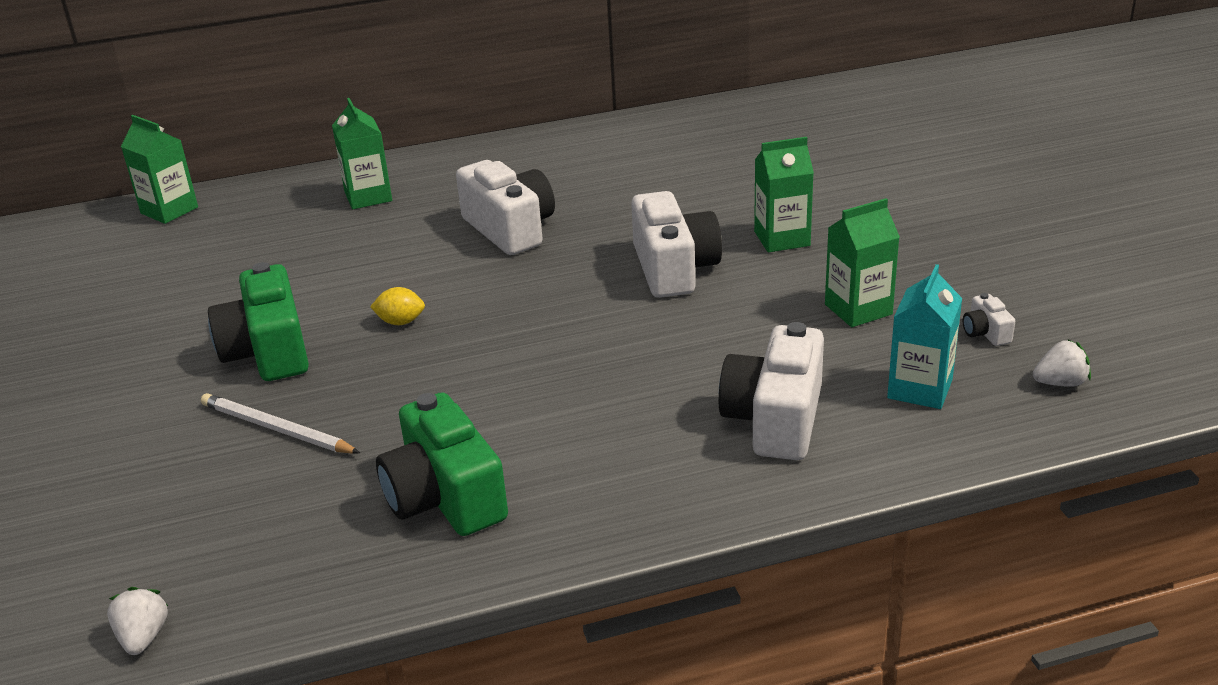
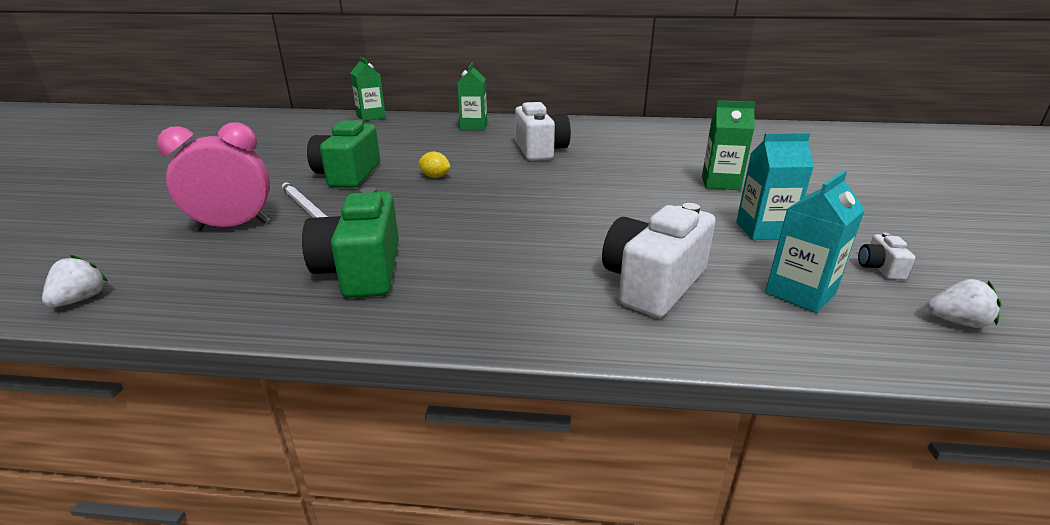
camera: 20 degrees right, 5 degrees down
(204, 485) = (233, 226): none -> pink clock
(673, 268) = (631, 184): white camera -> none
(858, 309) = (763, 231): green carton -> turquoise carton

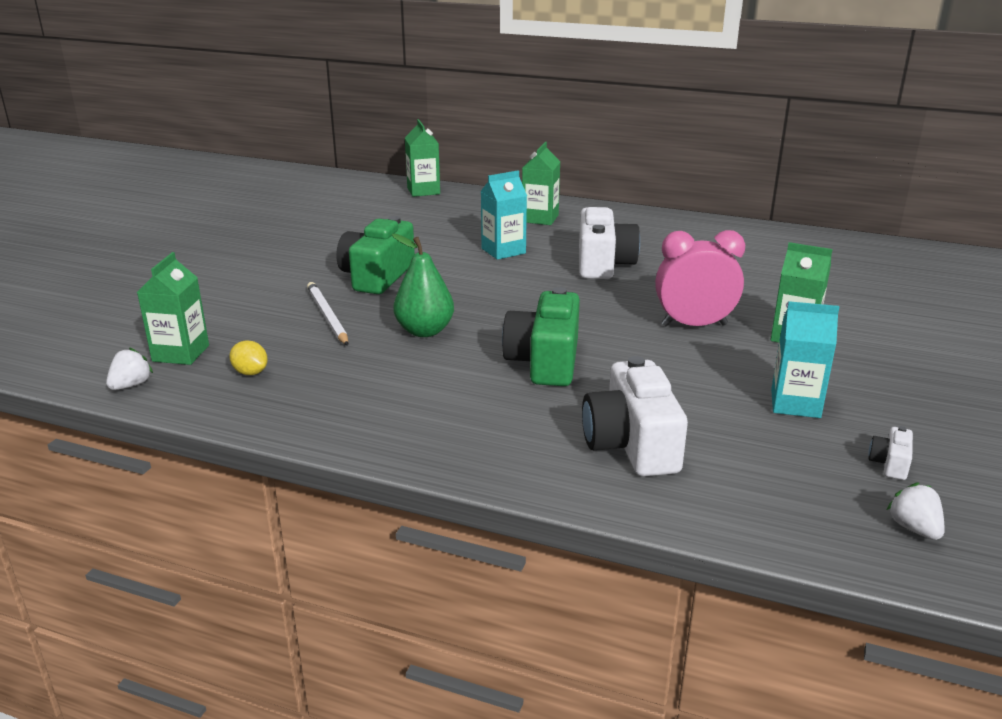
camera: 15 degrees right, 0 degrees up
(146, 259) = (181, 353): none -> green carton
(233, 226) = (256, 327): pink clock -> pink clock (694, 325)
(362, 270) = (363, 390): green camera -> green camera (545, 361)
(408, 211) = (424, 331): none -> green pear
(435, 177) = (467, 289): yellow lemon -> yellow lemon (250, 372)
(653, 283) = (632, 444): white camera -> white camera turned 60 degrees counterclockwise
(800, 293) = (775, 476): turquoise carton -> turquoise carton (503, 251)
(956, 322) = (914, 528): white strawberry -> white strawberry turned 135 degrees counterclockwise

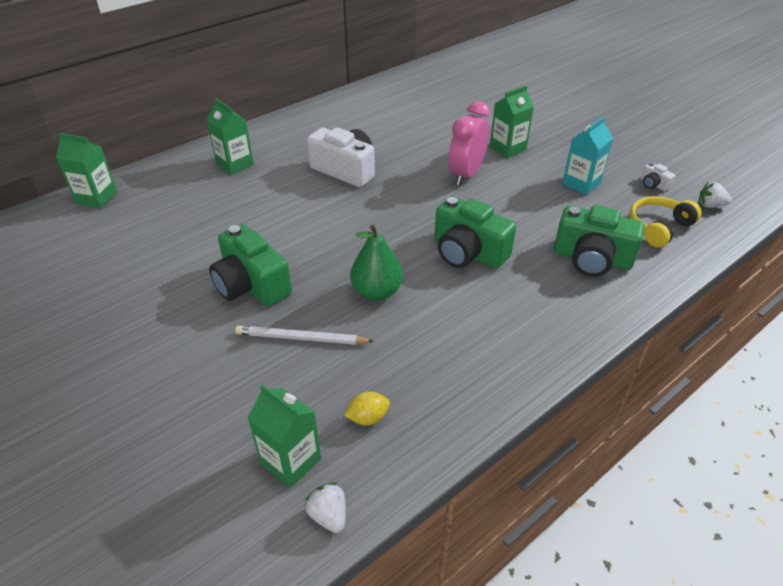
camera: 60 degrees left, 15 degrees up
(503, 251) = (274, 203): turquoise carton -> none
(632, 444) = (592, 259): white camera -> green camera
(778, 486) = (658, 227): none -> yellow headphones

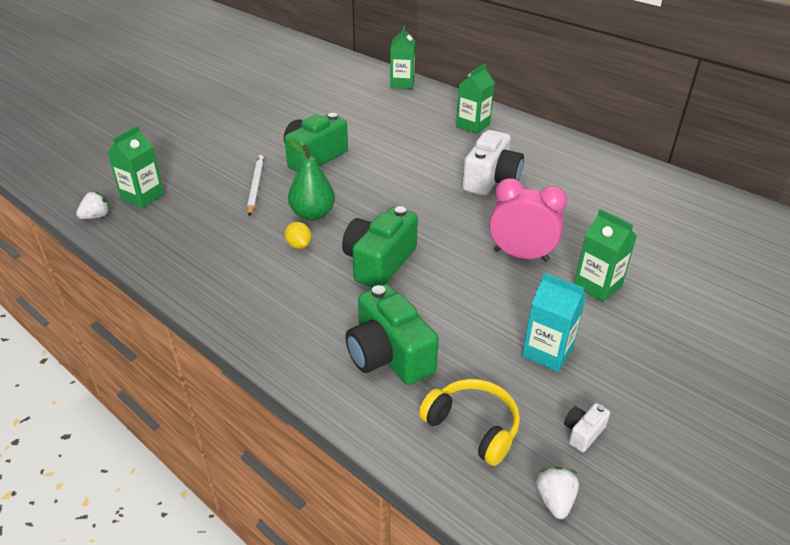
camera: 80 degrees right, 5 degrees down
(368, 418) = (174, 223): yellow lemon -> yellow lemon (299, 245)
(592, 259) = (389, 355): green camera -> green camera turned 45 degrees counterclockwise

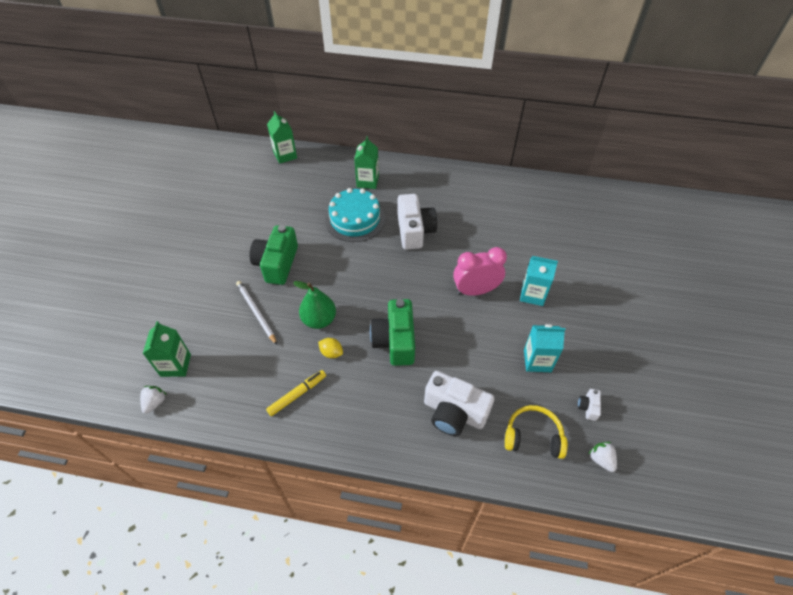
camera: 30 degrees left, 15 degrees up
(229, 264) = (297, 394): none -> yellow marker
(389, 355) = (454, 412): green camera -> white camera
(430, 150) = (355, 219): none -> turquoise cake
(597, 286) = (532, 294): green carton -> turquoise carton

